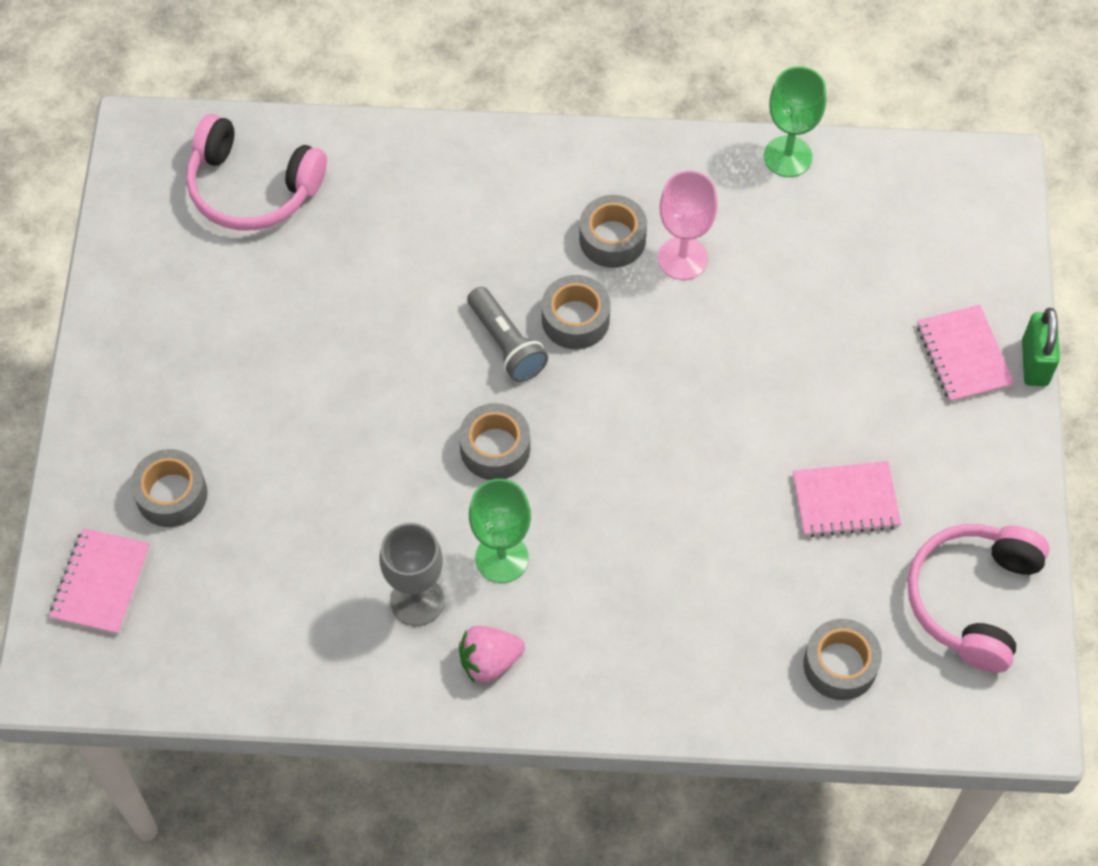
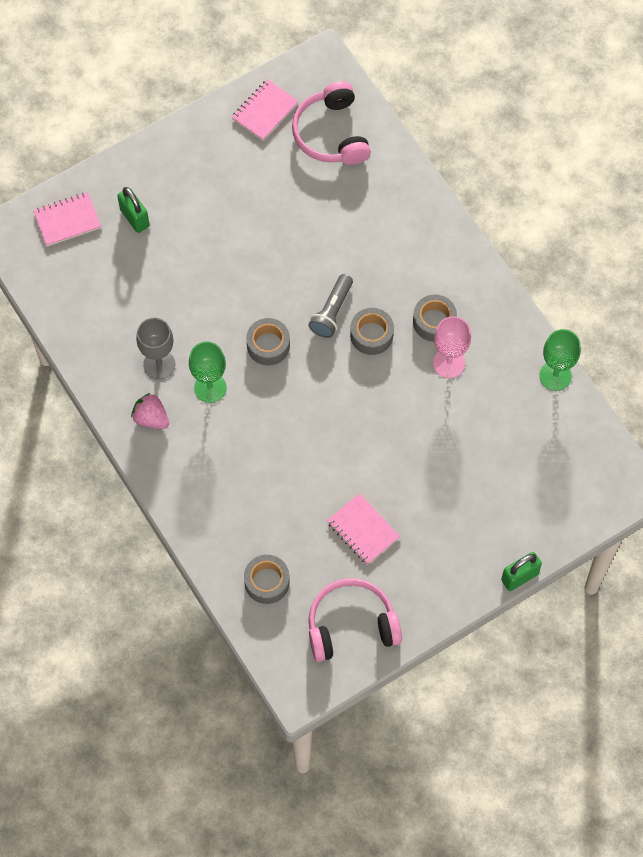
camera: 55 degrees right, 5 degrees up
(171, 494) = (134, 218): grey tape -> green padlock
(963, 355) = (496, 538): pink notebook -> pink notebook (265, 111)

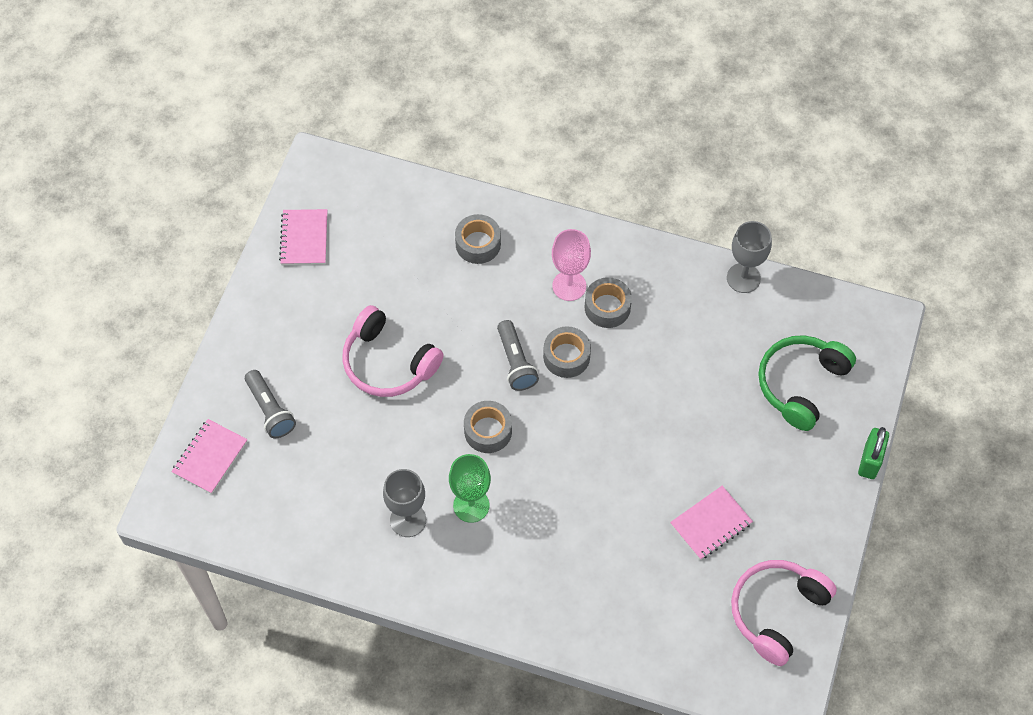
camera: 40 degrees left, 5 degrees down
(134, 218) = (270, 410): green padlock -> grey flashlight
(151, 418) = (443, 572): pink strawberry -> none
(267, 582) = (673, 633): grey tape -> grey tape (478, 244)
(331, 134) = (379, 217): pink headphones -> pink headphones (388, 362)
(363, 530) = (711, 524): pink notebook -> pink notebook turned 45 degrees counterclockwise
(449, 363) = (650, 332): pink goblet -> pink goblet (569, 286)
(522, 484) = (801, 384): none -> green headphones
(555, 376) = (743, 278): green goblet -> grey goblet

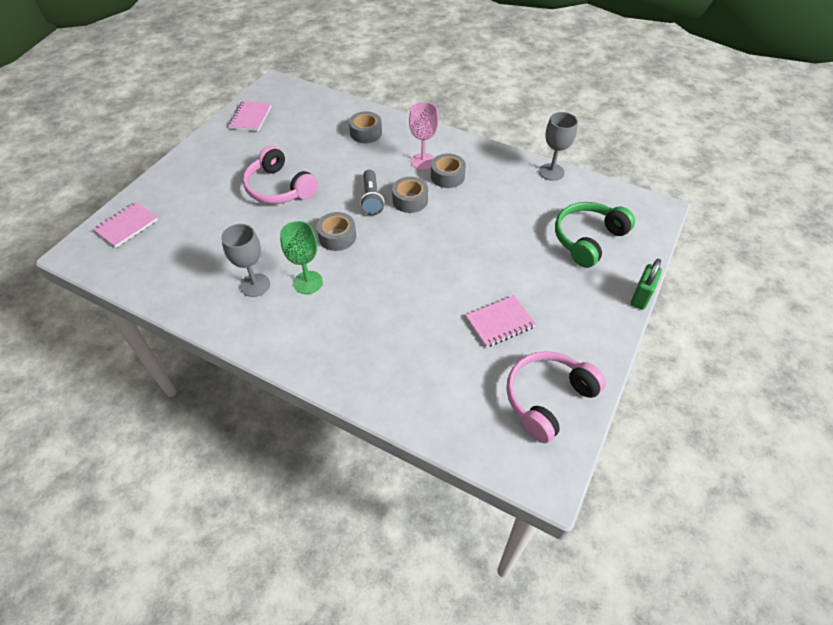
camera: 10 degrees right, 10 degrees down
(270, 410) = (183, 204): grey flashlight -> none

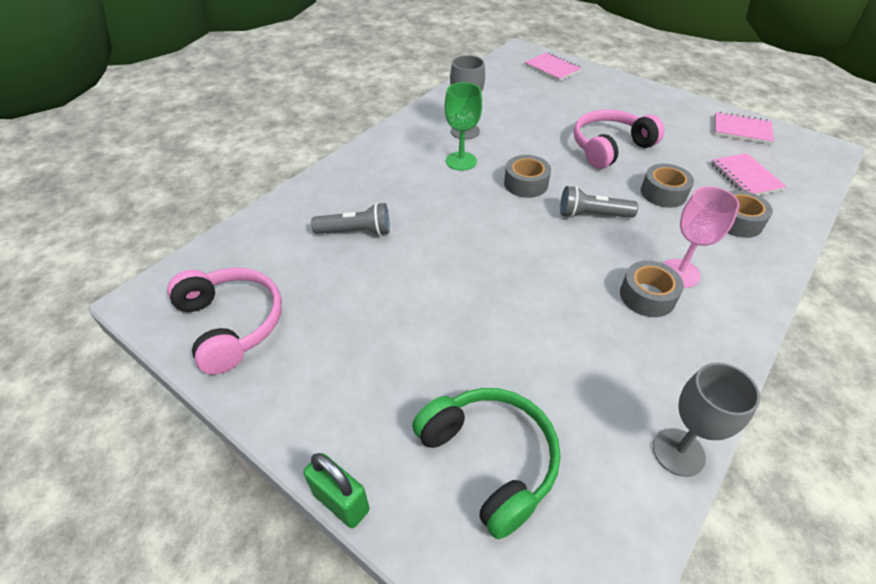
camera: 100 degrees right, 5 degrees down
(410, 200) = (590, 249): grey tape -> grey tape (663, 193)
(422, 341) = (356, 231): none -> grey flashlight
(500, 322) = (356, 302): pink notebook -> pink notebook (745, 177)

